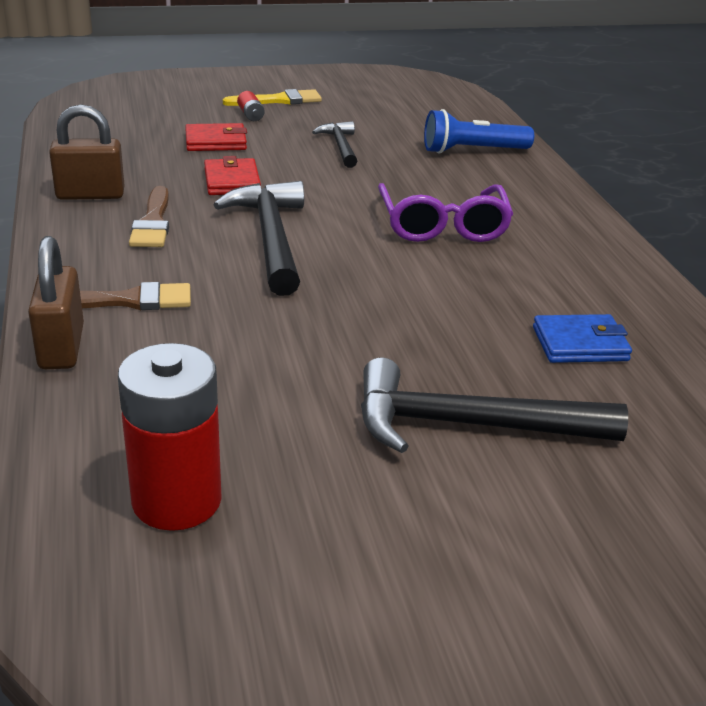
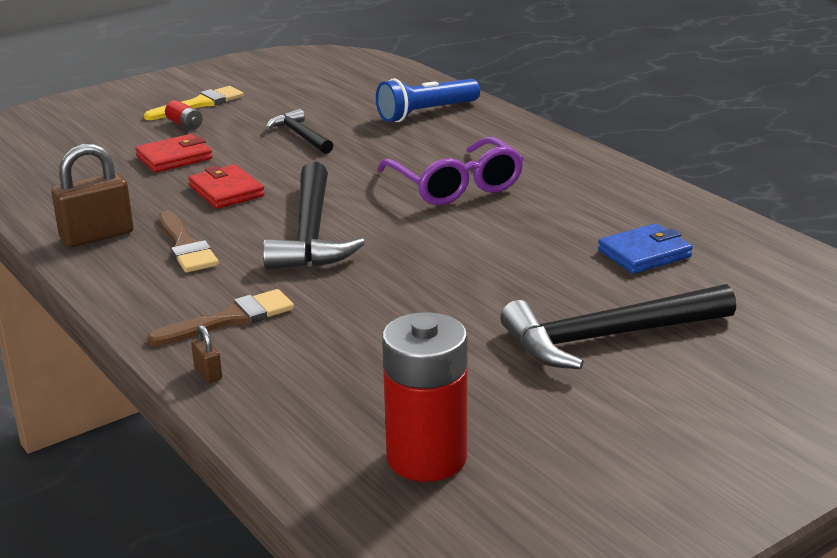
camera: 20 degrees left, 5 degrees down
(61, 347) = (208, 373): brown padlock -> brown padlock, size x0.46
(270, 238) = (311, 233): black hammer -> black hammer turned 150 degrees counterclockwise

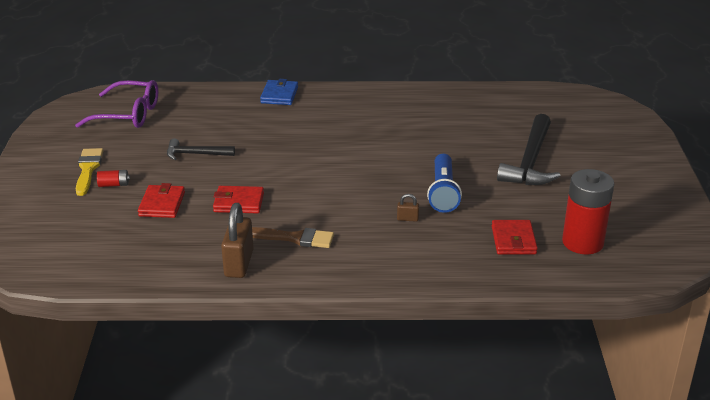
camera: 55 degrees left, 5 degrees up
(208, 373) = (448, 275): brown padlock -> brown padlock (407, 219)
(230, 319) = (399, 251): brown brush -> none
(311, 233) = (331, 195): black hammer -> none
(359, 394) = (513, 240): none -> red wallet
(426, 113) = (225, 107): blue flashlight -> blue flashlight (443, 192)
(456, 186) = (332, 136): purple glasses -> purple glasses (128, 114)
(644, 253) = (467, 121): blue wallet -> blue wallet (279, 95)

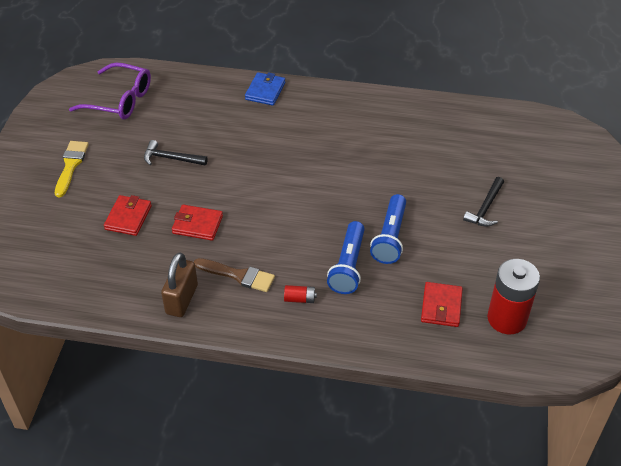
camera: 10 degrees right, 15 degrees up
(114, 185) = (90, 187): red battery -> red battery (300, 299)
(407, 219) = (348, 266): brown padlock -> blue flashlight
(530, 161) = (485, 208): black hammer -> black hammer, size x0.57

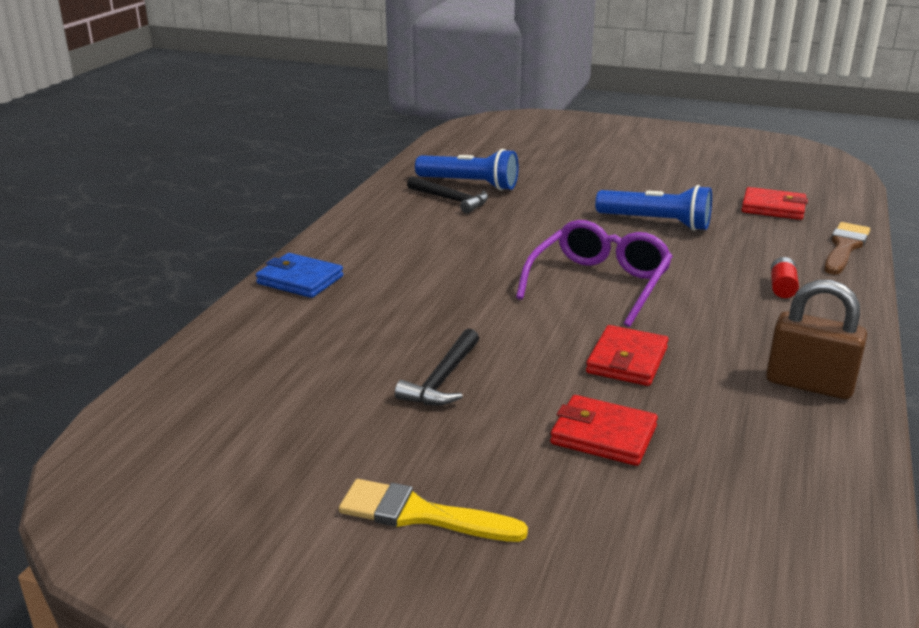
camera: 80 degrees left, 20 degrees down
(120, 100) = (222, 436): purple glasses -> purple glasses (599, 283)
(238, 275) = (744, 330): brown brush -> brown brush (844, 247)
(348, 266) = (712, 251): blue flashlight -> blue flashlight (469, 184)
(485, 208) = (606, 171): black hammer -> black hammer (451, 200)
(507, 318) = (783, 180): red battery -> none

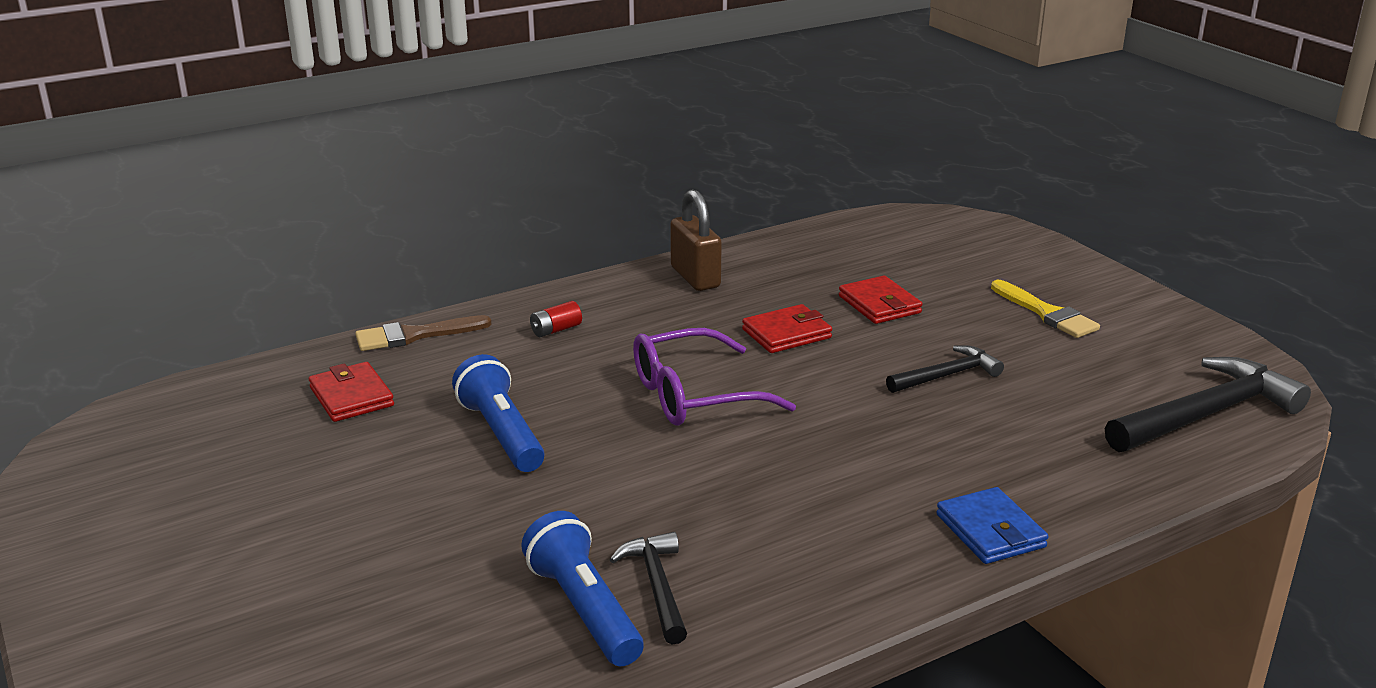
camera: 140 degrees left, 0 degrees up
(168, 441) = (1206, 414): none -> black hammer

